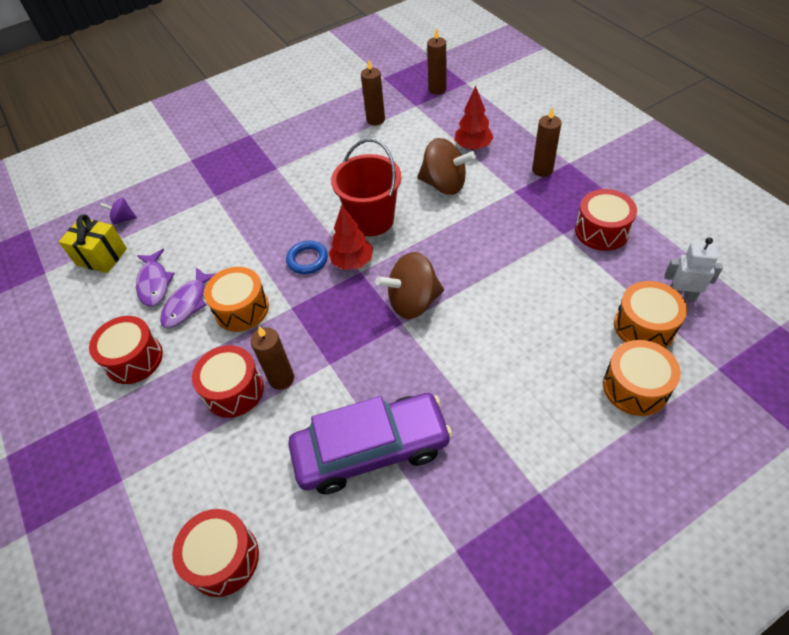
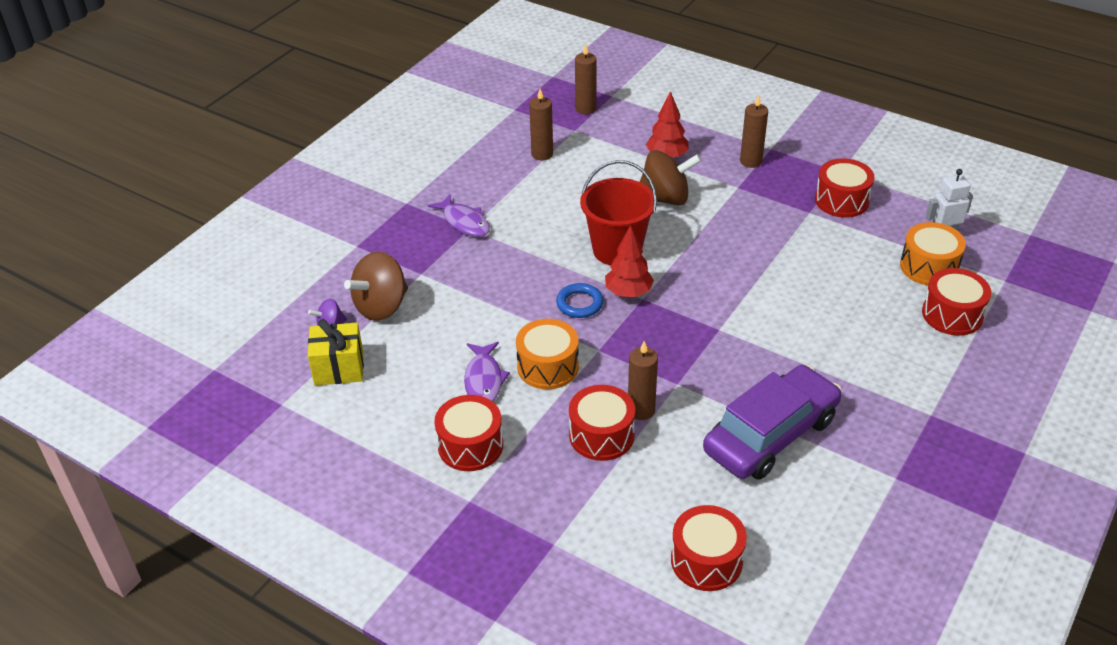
camera: 30 degrees left, 10 degrees down
(154, 283) = (428, 374): purple fish -> purple fish (464, 222)
(413, 302) = (715, 309): brown spinning top -> brown spinning top (381, 307)
(635, 387) = (952, 314): orange drum -> red drum

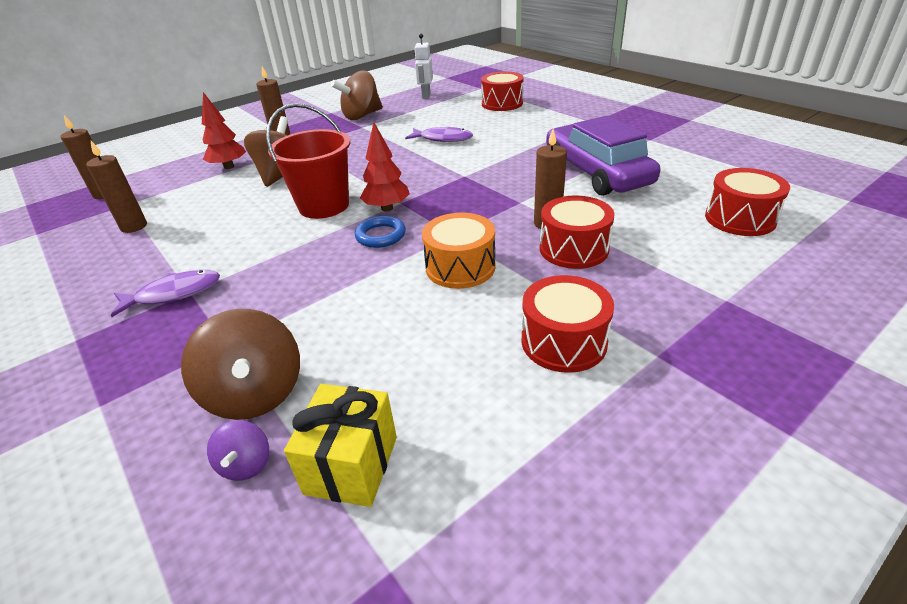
camera: 70 degrees left, 5 degrees down
(484, 380) = (457, 315): purple fish -> purple fish (443, 139)
(841, 200) = (361, 116): red drum -> brown spinning top
(929, 267) = (452, 103): orange drum -> none

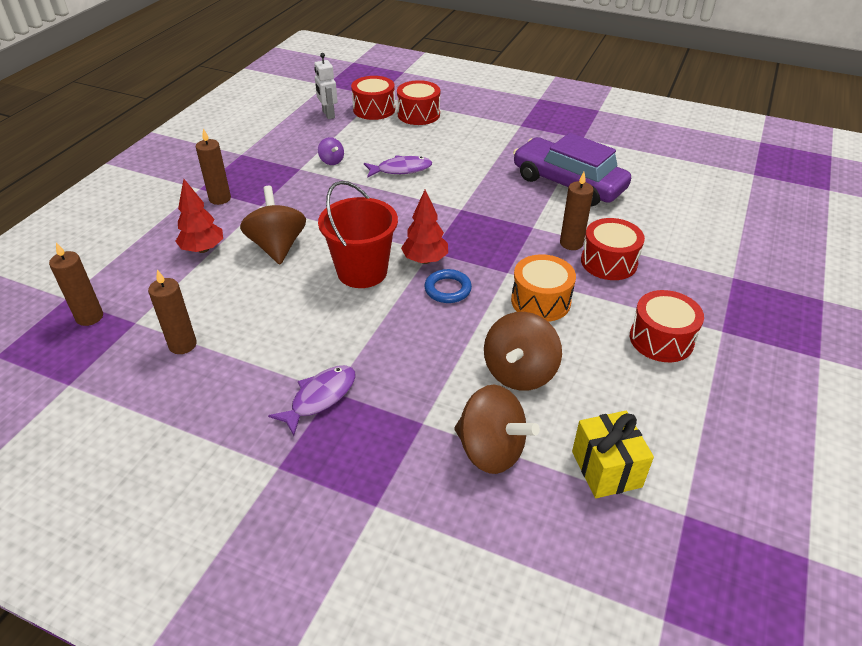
camera: 30 degrees left, 5 degrees up
(246, 464) = (538, 497): purple spinning top -> purple spinning top (331, 161)
(361, 116) = (284, 154): brown spinning top -> brown spinning top (519, 373)
(740, 218) = (698, 206): red drum -> red drum (374, 109)

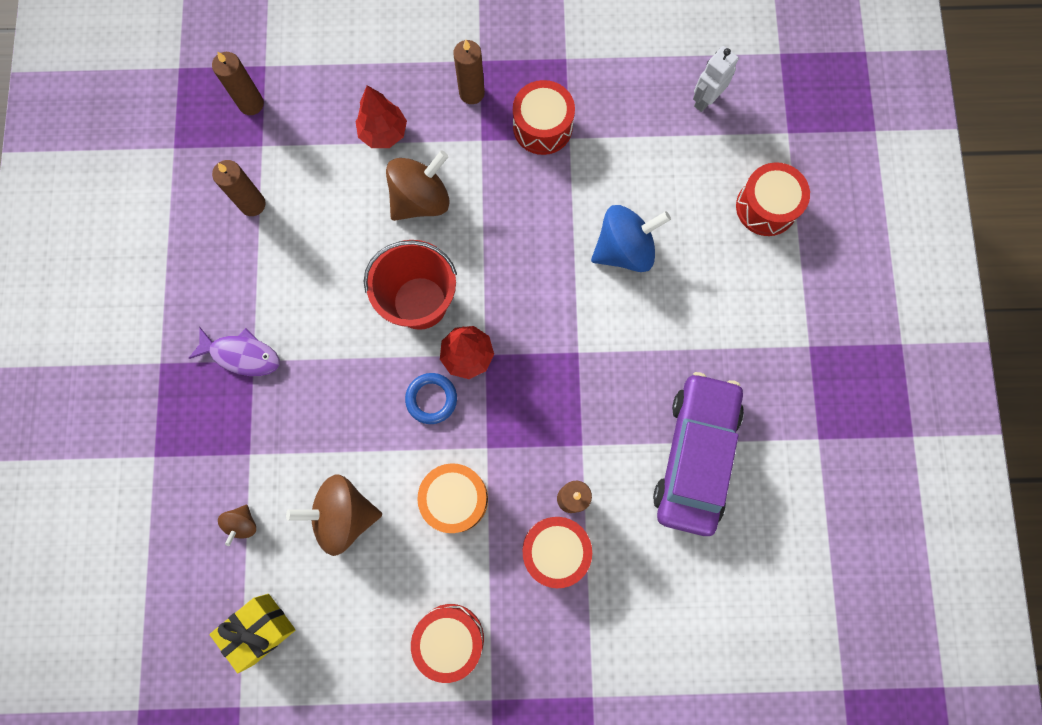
camera: 65 degrees right, 35 degrees up
(331, 161) = (602, 163): purple spinning top -> none
(374, 109) = (748, 147): red drum -> red drum (542, 127)
(401, 169) = (624, 249): purple fish -> blue spinning top
(491, 450) = (242, 524): brown spinning top -> brown spinning top, size x0.50

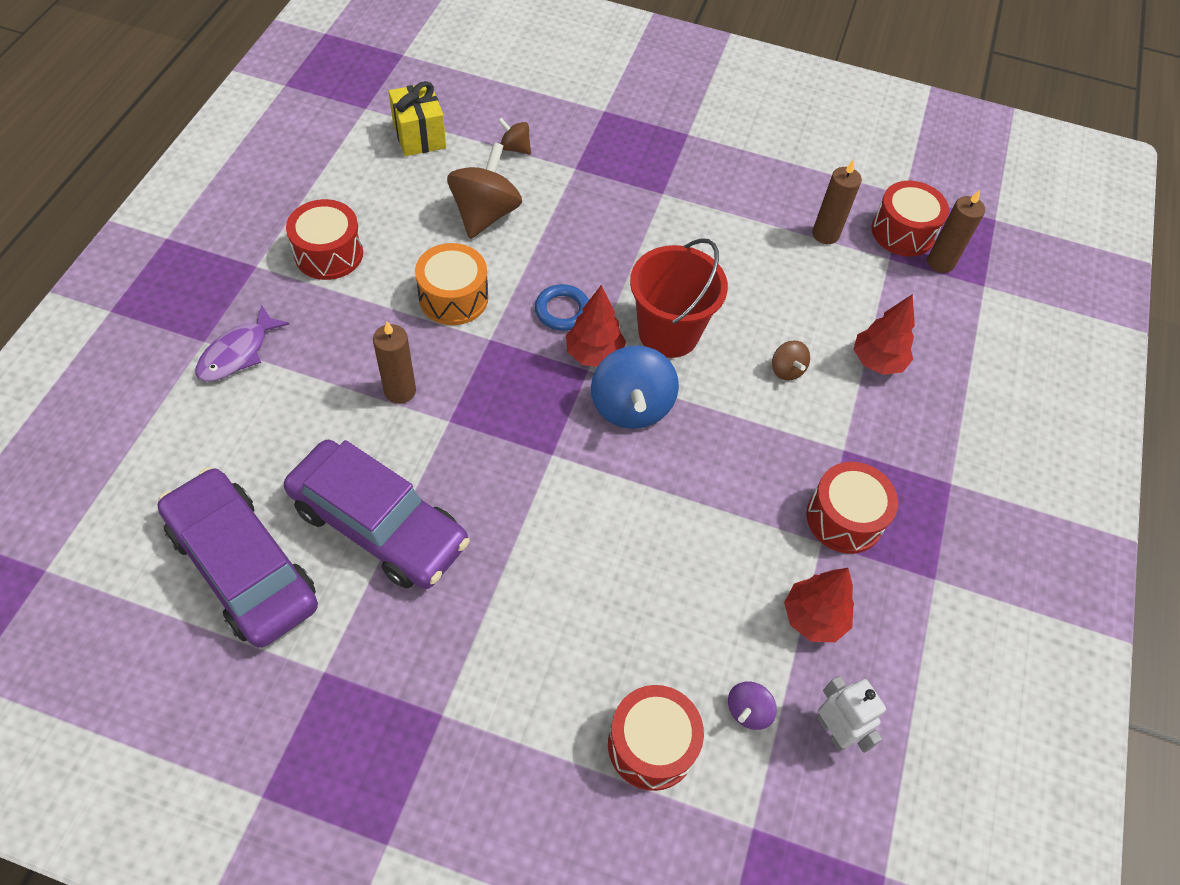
camera: 105 degrees right, 20 degrees down
(242, 355) = (671, 187): purple fish -> purple fish (237, 353)
(421, 199) = (786, 370): brown spinning top -> brown spinning top, size x0.50
(471, 93) = (908, 460): brown candle -> none
(555, 550) = (357, 360): red drum -> red drum (903, 232)
(624, 249) = (655, 548): blue spinning top -> blue spinning top (631, 406)
(631, 130) = (813, 618): none -> red tree
(716, 154) = (748, 711): none -> purple spinning top
(772, 540) = (243, 566): none -> purple car

